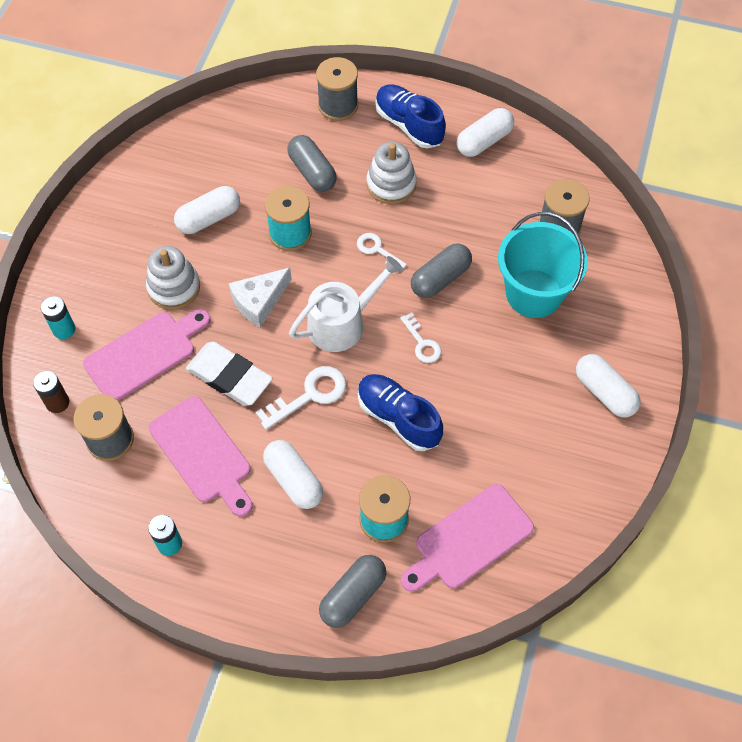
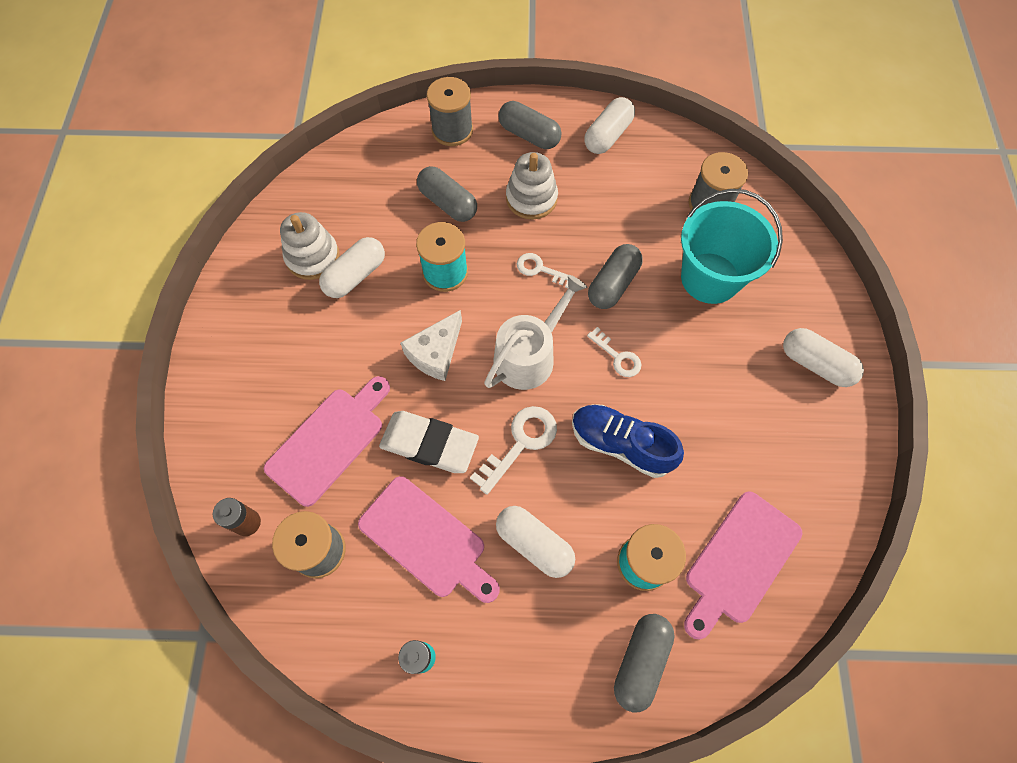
camera: 15 degrees left, 5 degrees up
(64, 329) = (232, 436): turquoise battery -> none
(174, 287) = (340, 359): white stacking toy -> white stacking toy (313, 257)
(409, 125) = (529, 135): blue shoe -> grey capsule

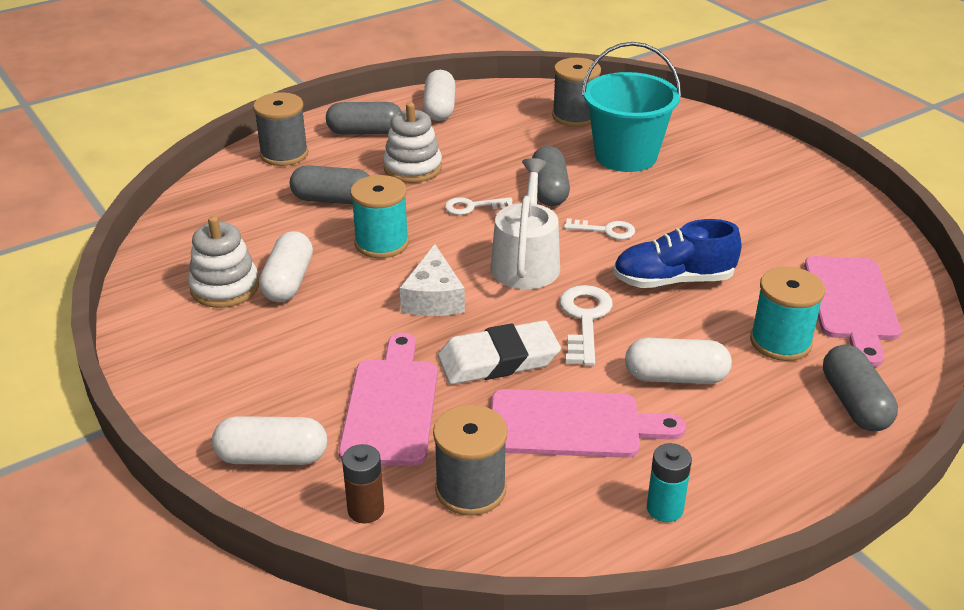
camera: 35 degrees left, 30 degrees down
(815, 364) = (765, 170): white capsule -> white capsule (272, 457)

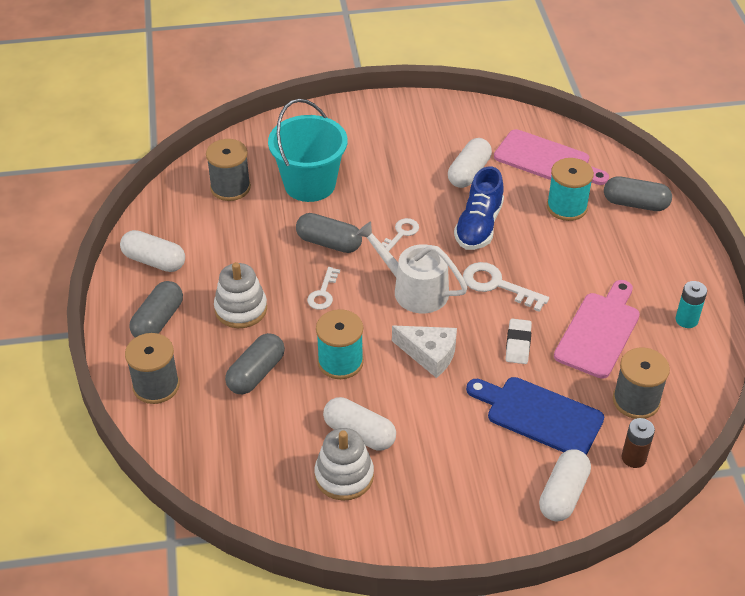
camera: 65 degrees left, 10 degrees up
(391, 406) = (539, 415): pink cutting board -> blue cutting board
(498, 360) = (518, 344): white eraser -> white eraser, size x0.60
(675, 377) = (576, 267): white capsule -> white capsule (469, 172)

